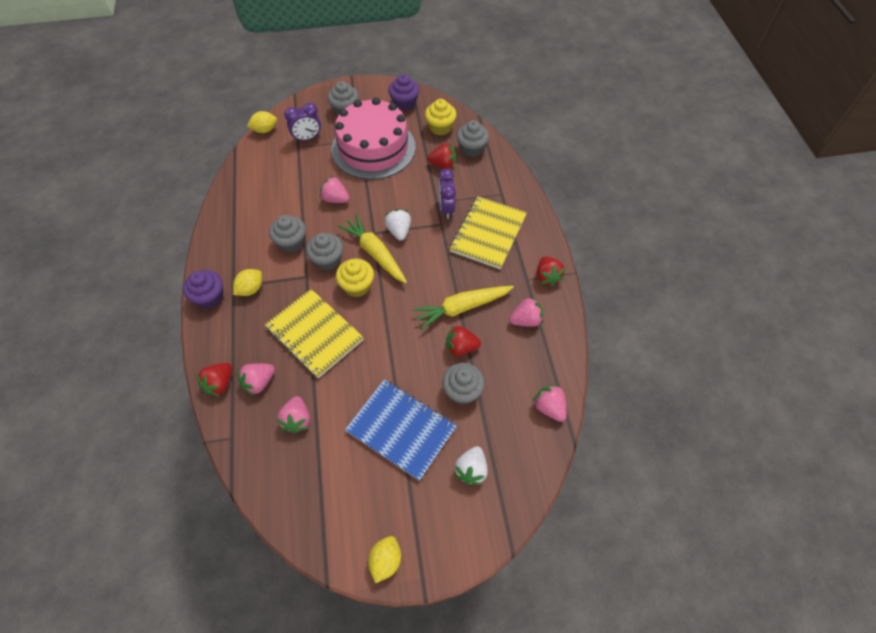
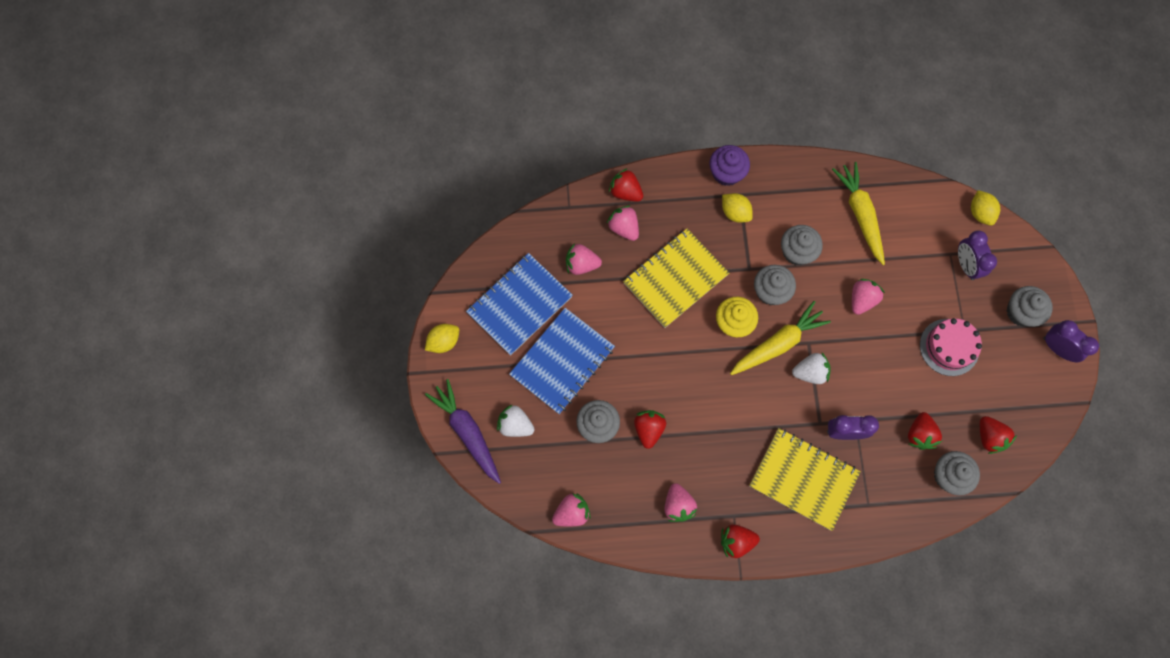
camera: 95 degrees right, 15 degrees up
(341, 479) = (519, 305): none -> blue notebook
(372, 93) = (1057, 348): none -> purple clock
(373, 148) = (949, 347): pink cake -> pink cake, size x0.54
(385, 561) = (444, 342): yellow lemon -> yellow lemon turned 60 degrees counterclockwise
(404, 103) = (1037, 392): purple cupcake -> none
(440, 127) = (989, 437): yellow cupcake -> red strawberry
(461, 308) = (698, 435): yellow carrot -> yellow carrot (860, 214)
(485, 520) = (467, 432): none -> purple carrot

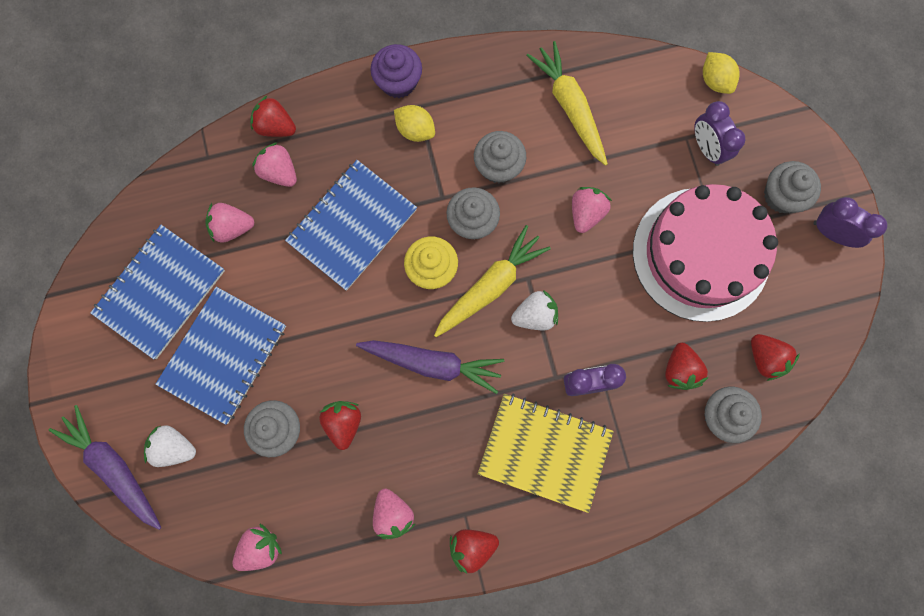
camera: 10 degrees left, 5 degrees up
(444, 342) = (70, 356): yellow lemon -> none
(675, 279) = (352, 226): yellow notebook -> blue notebook
(724, 395) = (433, 363): none -> purple carrot
(949, 347) = (701, 254): pink cake -> pink cake, size x1.86

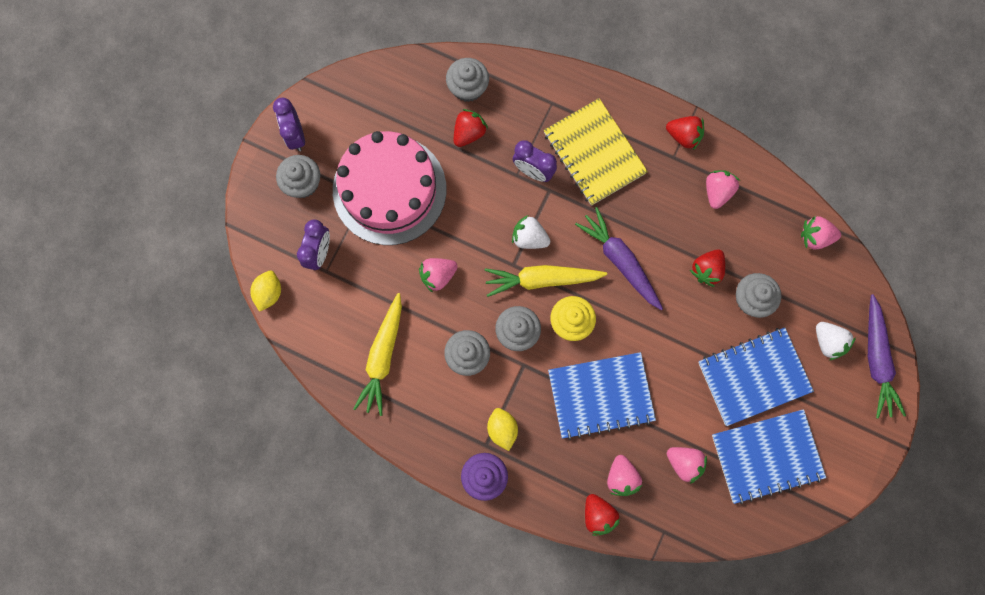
camera: 140 degrees left, 0 degrees up
(765, 358) = (410, 98): red strawberry -> none

